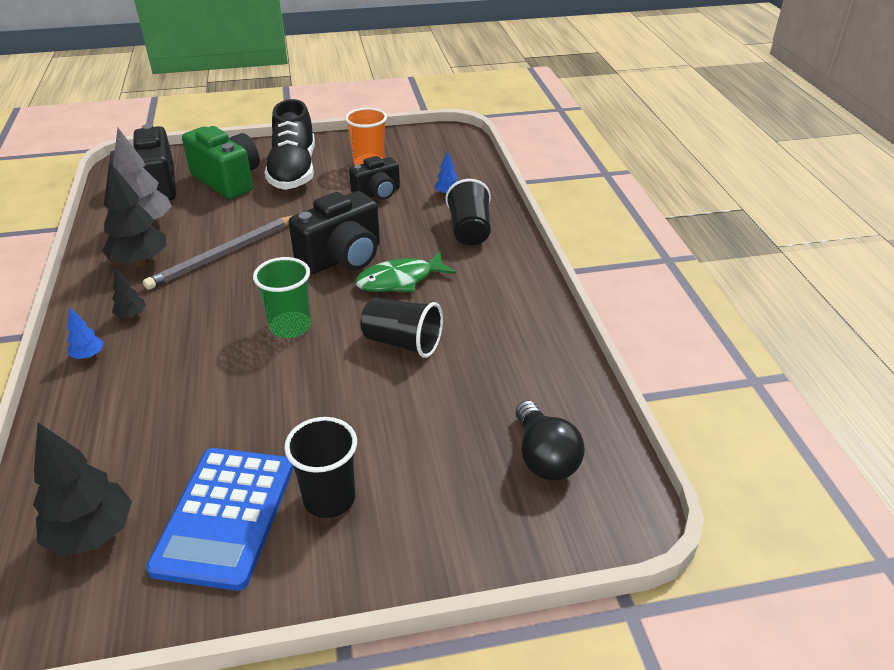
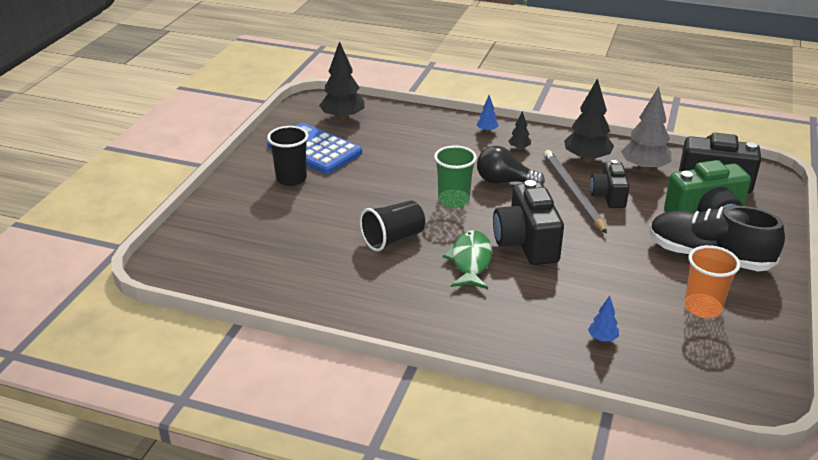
camera: 120 degrees right, 5 degrees down
(377, 193) = (630, 293): black camera -> black camera (608, 196)
(469, 230) = (519, 326): black cup -> none
(544, 457) = (234, 256): black light bulb -> black light bulb (504, 182)

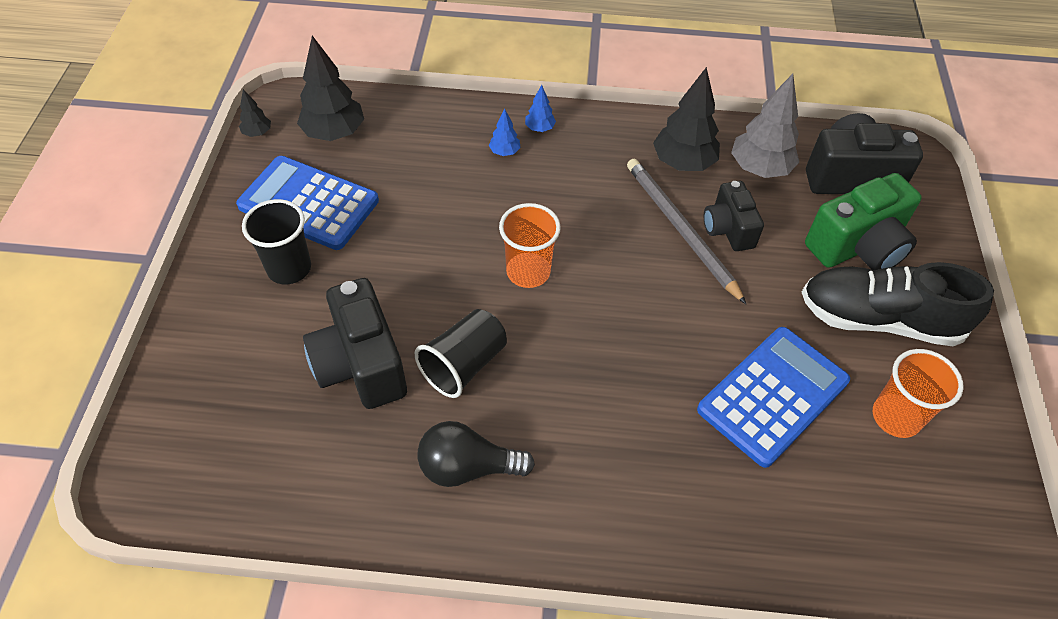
camera: 15 degrees left, 20 degrees up
(453, 200) = (528, 272): green cup -> orange cup
(470, 261) = (580, 389): green fish -> none
(504, 182) = (587, 224): black light bulb -> black light bulb (468, 467)
(519, 148) = (590, 155): black tree -> black tree (257, 133)
(526, 243) = (645, 339): black camera -> black camera (360, 364)
(602, 338) = (788, 503): blue tree -> blue tree (504, 152)
(611, 284) = (773, 396): none -> blue calculator

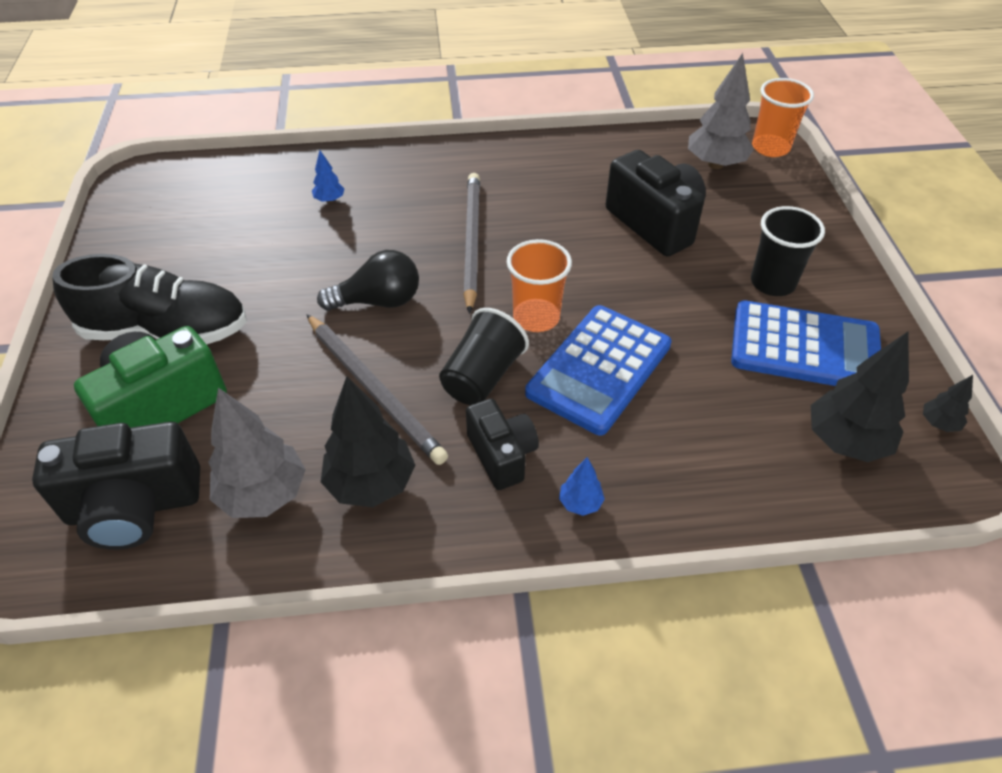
camera: 170 degrees right, 5 degrees down
(232, 449) = (715, 164): none -> grey tree
(464, 365) = (568, 236): black cup -> black cup (482, 376)
(468, 467) = (538, 178): black light bulb -> black light bulb (378, 301)
(504, 152) = (614, 455): blue tree -> blue tree (330, 200)
(571, 377) = (472, 241): none -> grey pencil
(728, 229) = (316, 400): black camera -> black camera (502, 455)
(773, 396) = (291, 254): blue calculator -> blue calculator (599, 369)
(896, 417) = (182, 255): orange cup -> orange cup (770, 148)

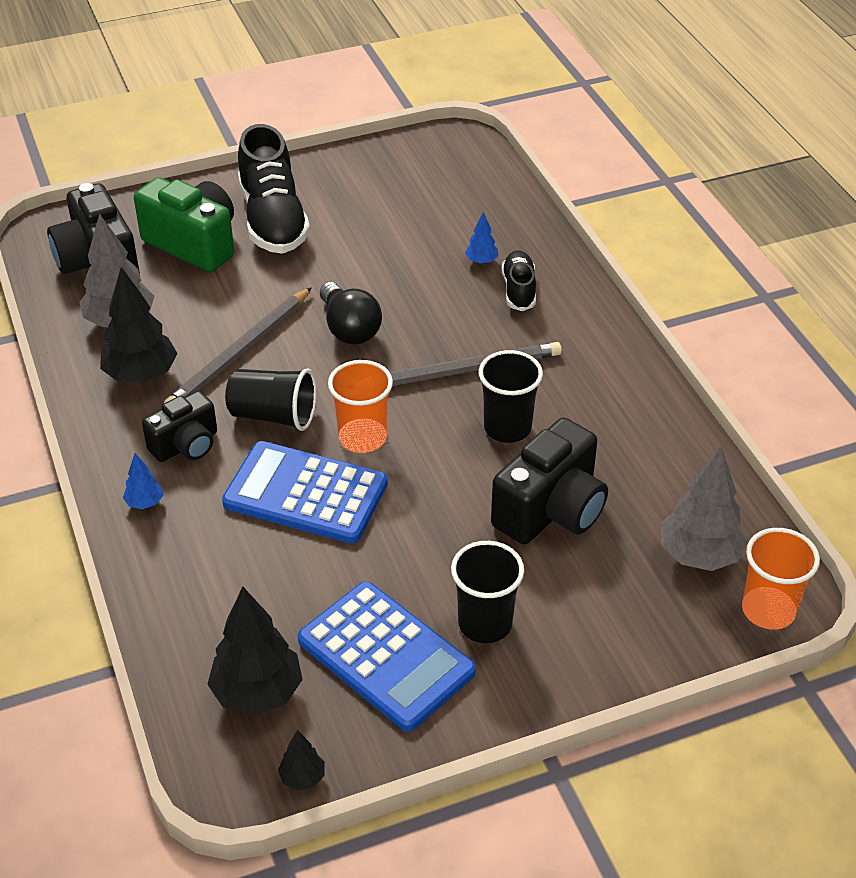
camera: 75 degrees right, 5 degrees down
(382, 187) = (519, 290): none -> black shoe
(553, 227) = (507, 428): none -> black cup
(804, 347) = (386, 656): blue calculator -> blue calculator turned 45 degrees counterclockwise

